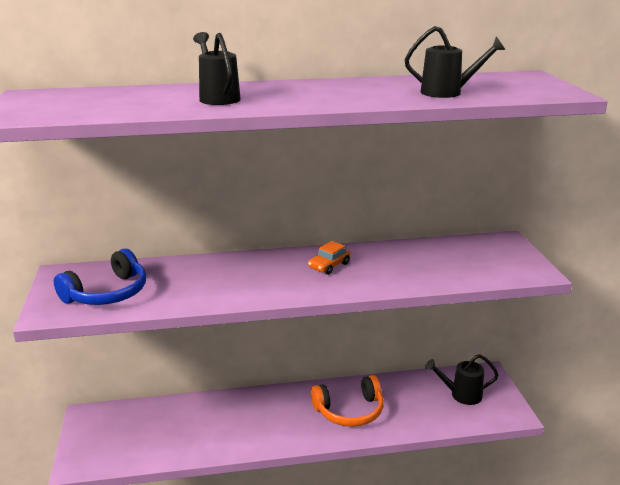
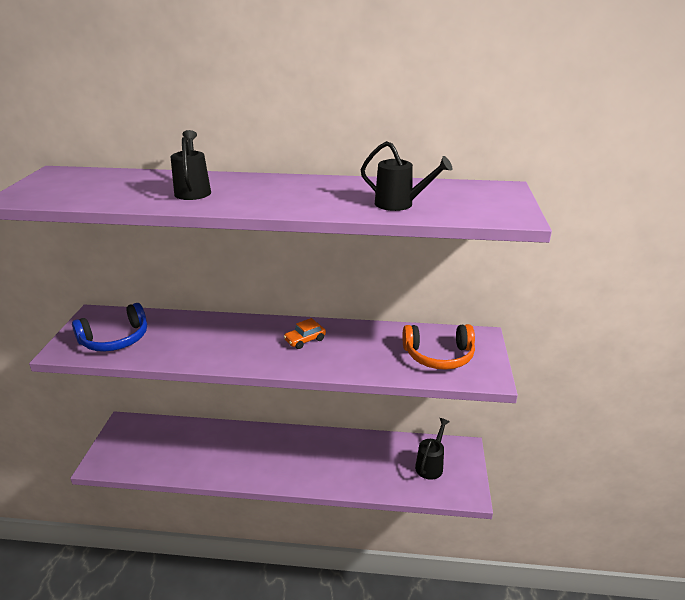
camera: 15 degrees right, 5 degrees up
(350, 411) = (326, 461): orange headphones -> orange headphones (439, 356)
(461, 395) = (430, 465): black watering can -> black watering can turned 105 degrees clockwise

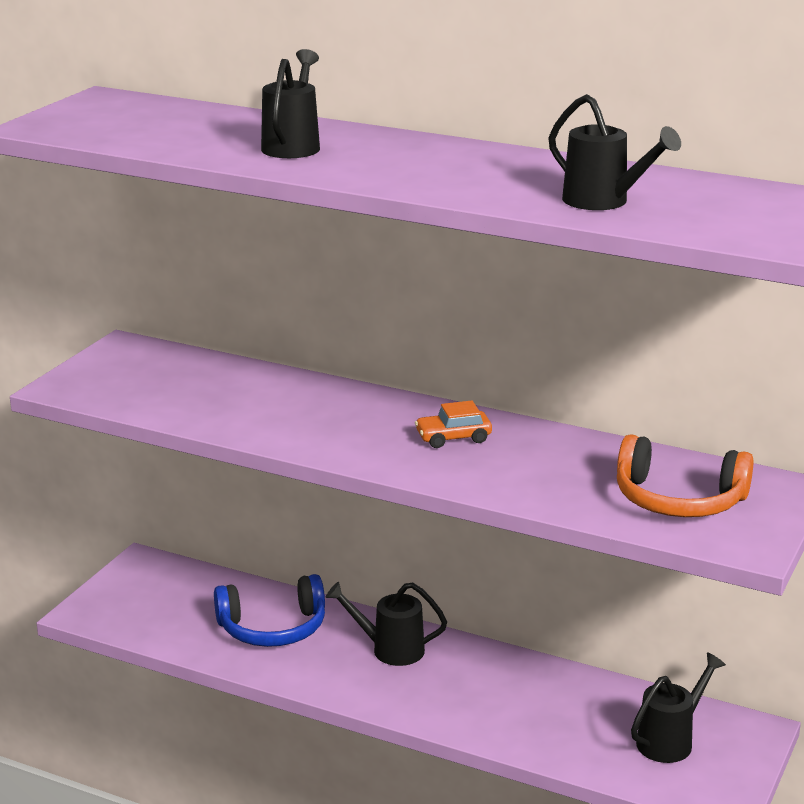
camera: 20 degrees right, 5 degrees down
(115, 339) = (147, 385): blue headphones -> blue headphones (273, 628)
(274, 446) = (390, 649): none -> black watering can

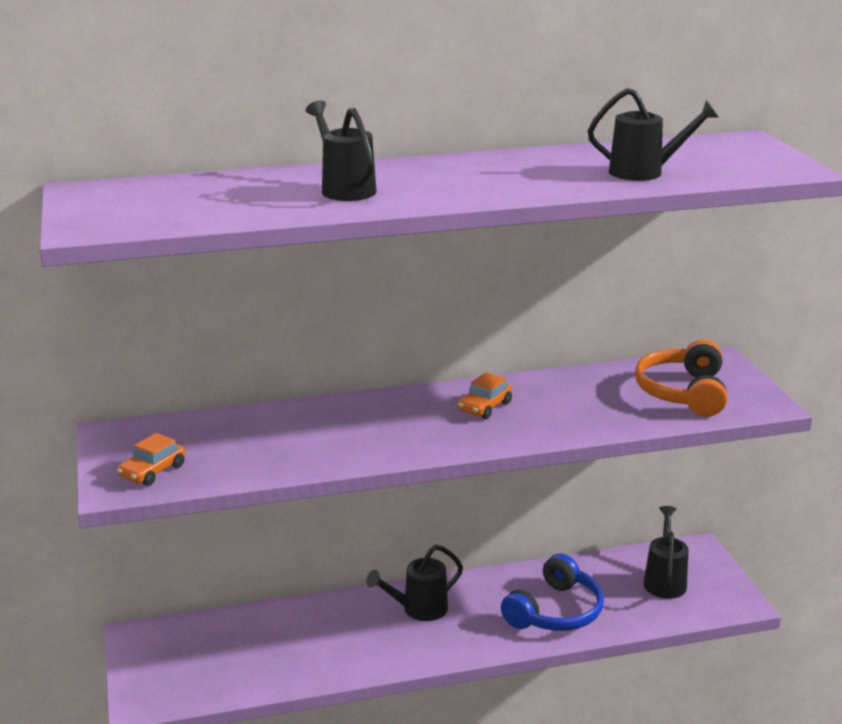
camera: 40 degrees left, 0 degrees up
(104, 385) = (152, 471): none -> orange car
(273, 628) = (314, 636): blue headphones -> blue headphones (555, 611)
(678, 500) = (683, 392): orange headphones -> orange headphones turned 120 degrees clockwise

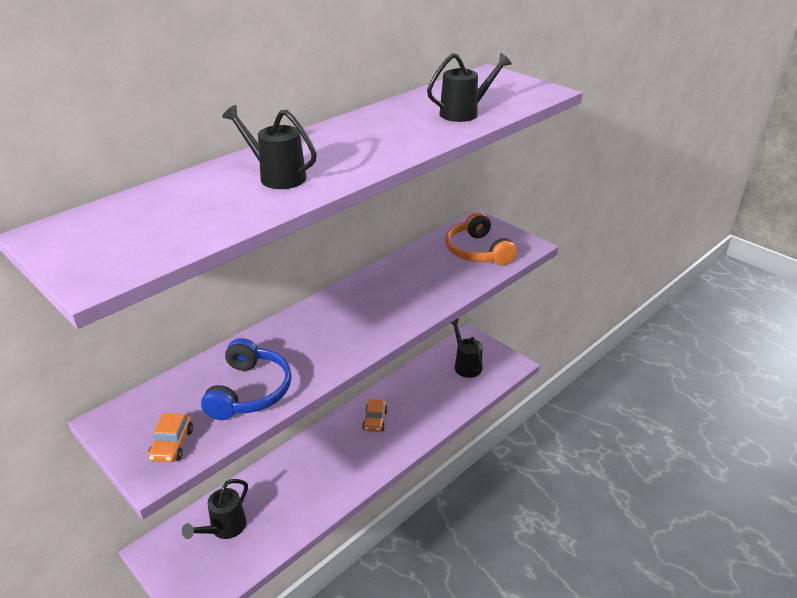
camera: 30 degrees left, 10 degrees up
(419, 609) = (337, 444): black watering can -> black watering can (224, 528)
(484, 407) = (369, 301): orange car -> orange car (375, 420)
(555, 611) = (420, 411): blue headphones -> blue headphones (250, 391)

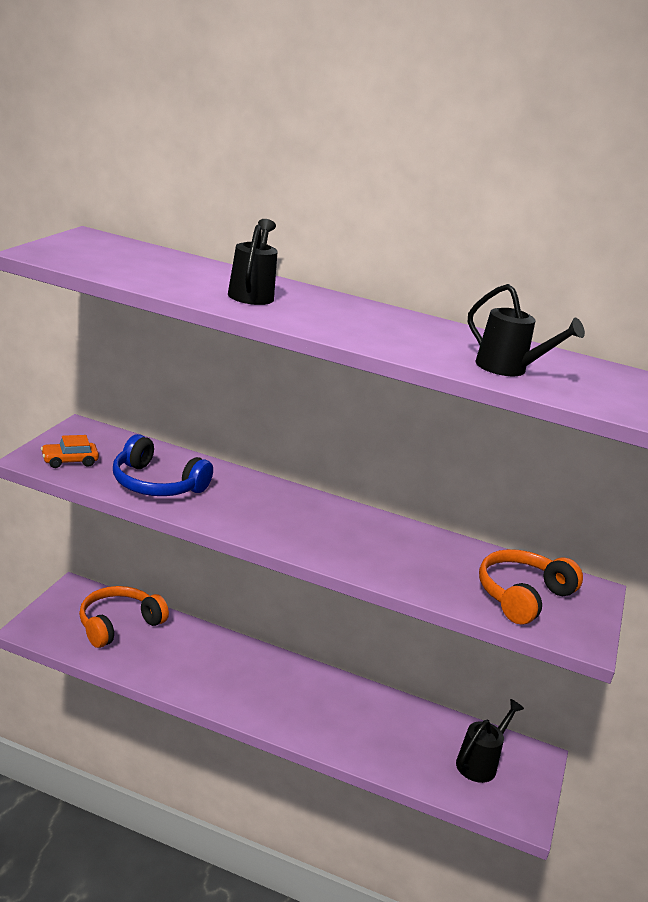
camera: 60 degrees right, 10 degrees down
(224, 528) = (118, 624): black watering can -> orange headphones
(250, 391) = (156, 484): blue headphones -> blue headphones turned 45 degrees clockwise
(375, 420) = (322, 697): orange car -> none

